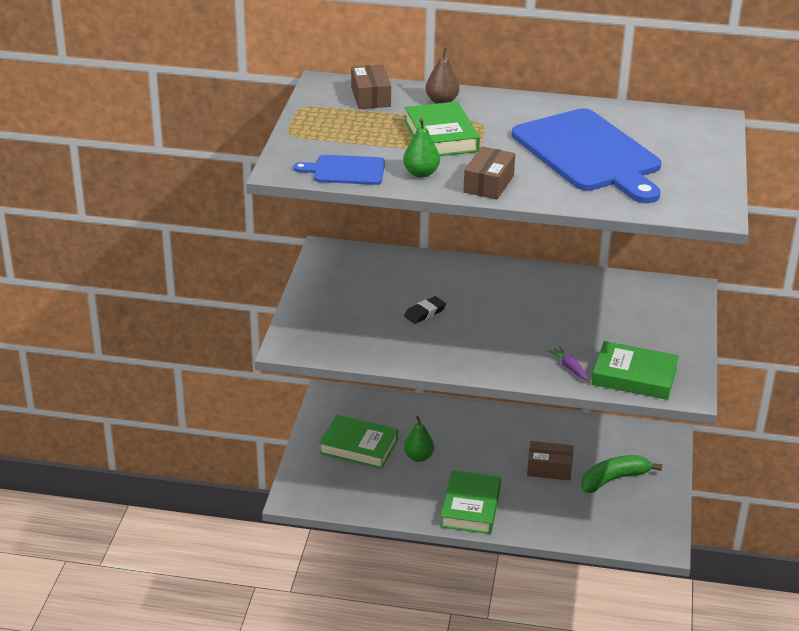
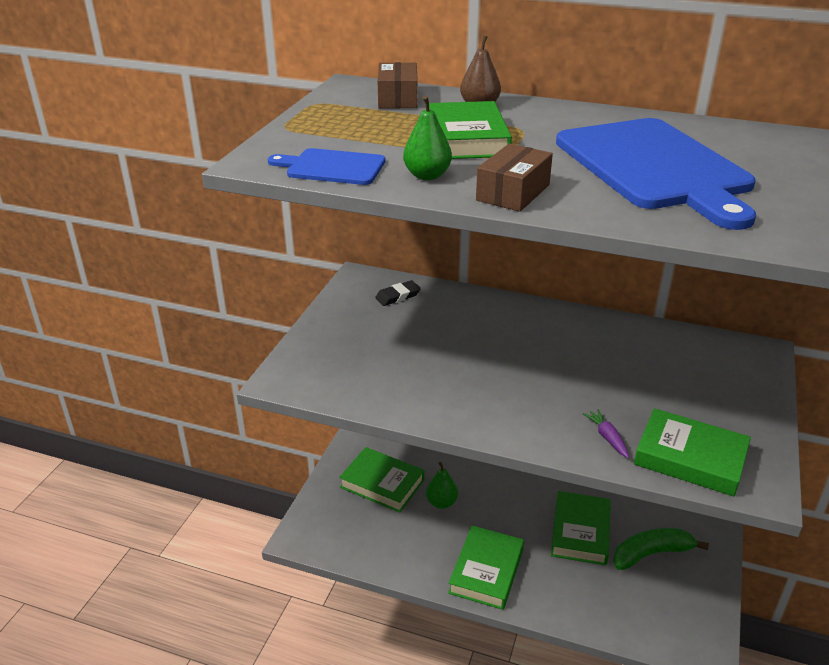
camera: 10 degrees right, 0 degrees up
(425, 313) = (446, 353): black eraser -> black eraser (398, 296)
(549, 468) = (580, 532): brown box -> green book

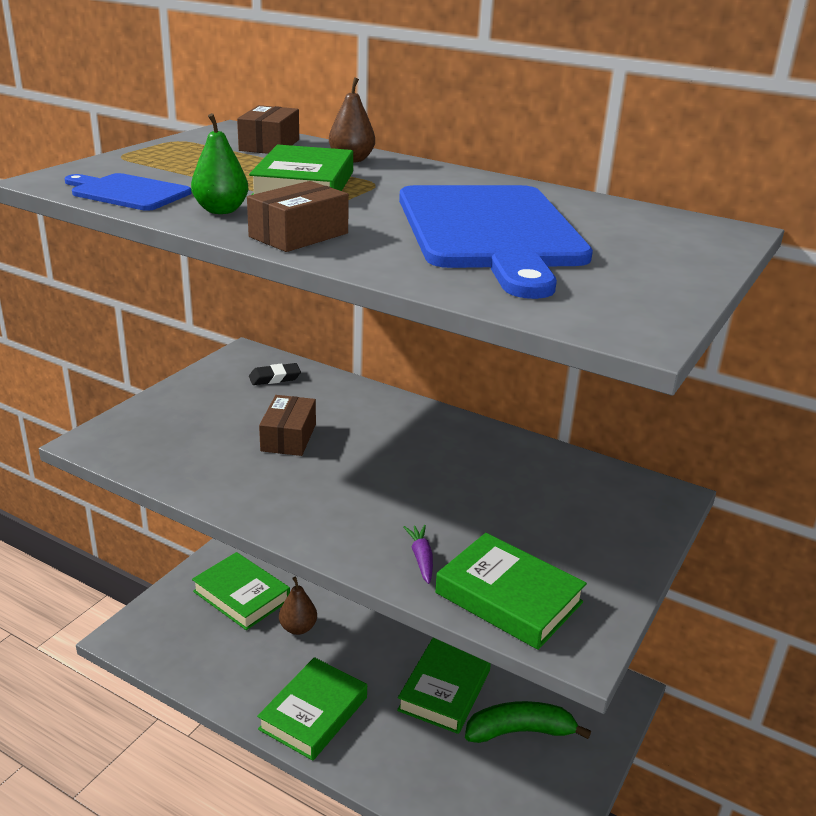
camera: 10 degrees right, 5 degrees down
(441, 502) = (298, 628): green pear -> brown pear
(442, 349) = (288, 437): none -> brown box

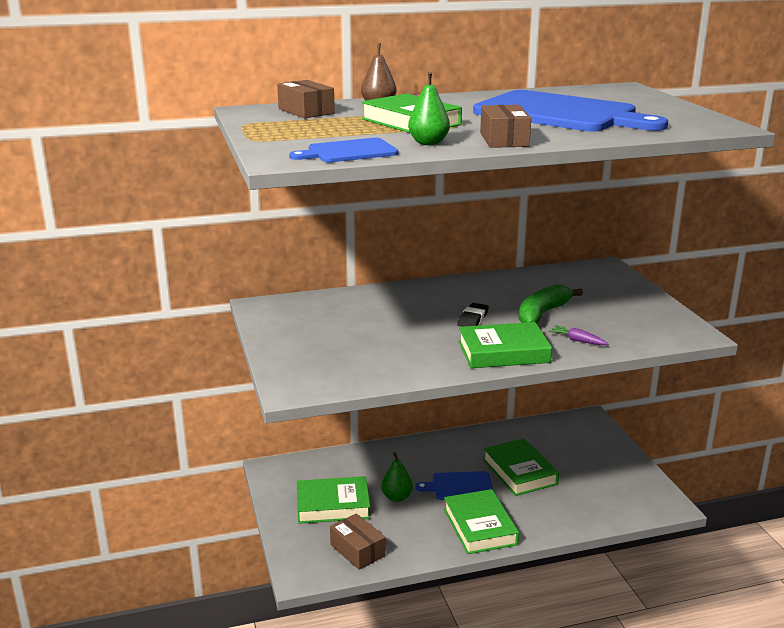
camera: 45 degrees left, 5 degrees down
(275, 378) = (311, 308): black eraser -> black eraser (473, 319)
(288, 437) = (396, 330): brown box -> brown box (357, 550)
(298, 628) = (397, 497): brown pear -> green pear
(365, 660) = (459, 486): none -> blue cutting board
(508, 597) = (639, 333): green book -> green book (503, 352)
(519, 731) = (579, 464): green banana -> green banana (542, 314)

